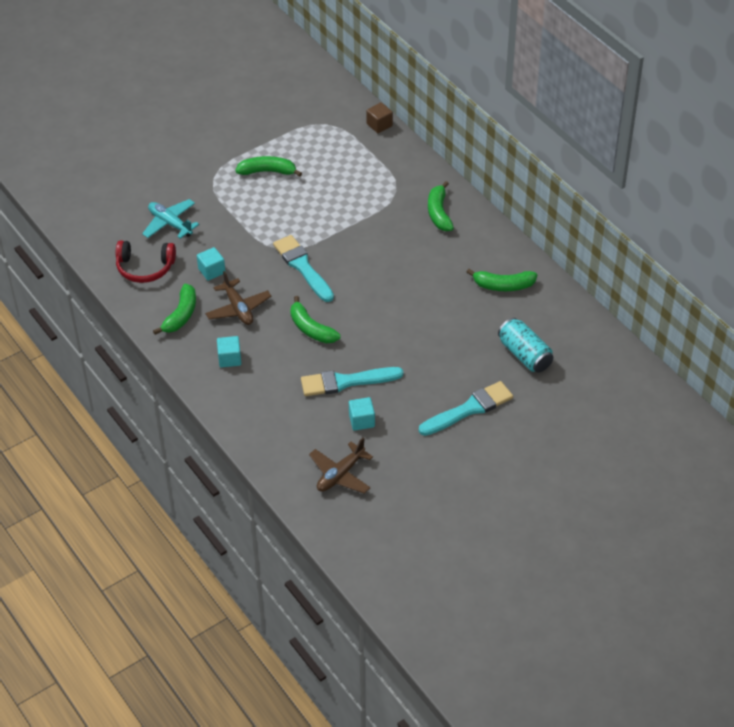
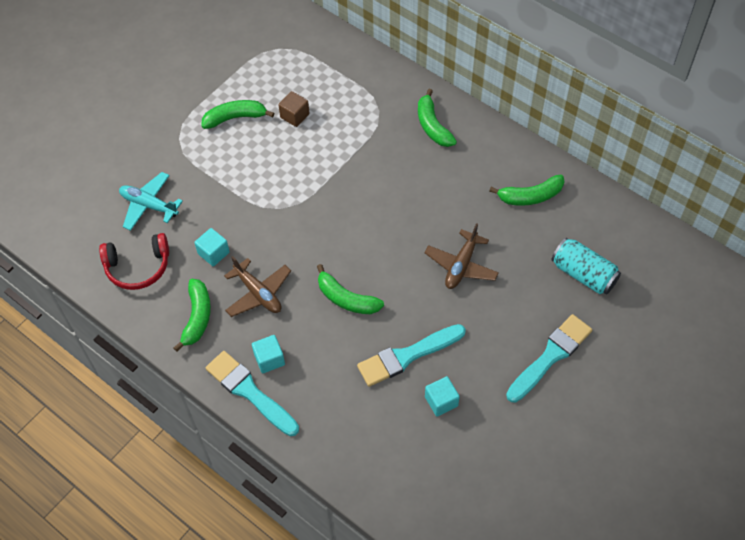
camera: 15 degrees left, 10 degrees up
(303, 267) = (312, 225): turquoise brush -> turquoise brush (250, 392)
(340, 474) = (442, 478): brown plane -> brown plane (461, 265)
(379, 125) = (334, 37): brown cube -> brown cube (294, 116)

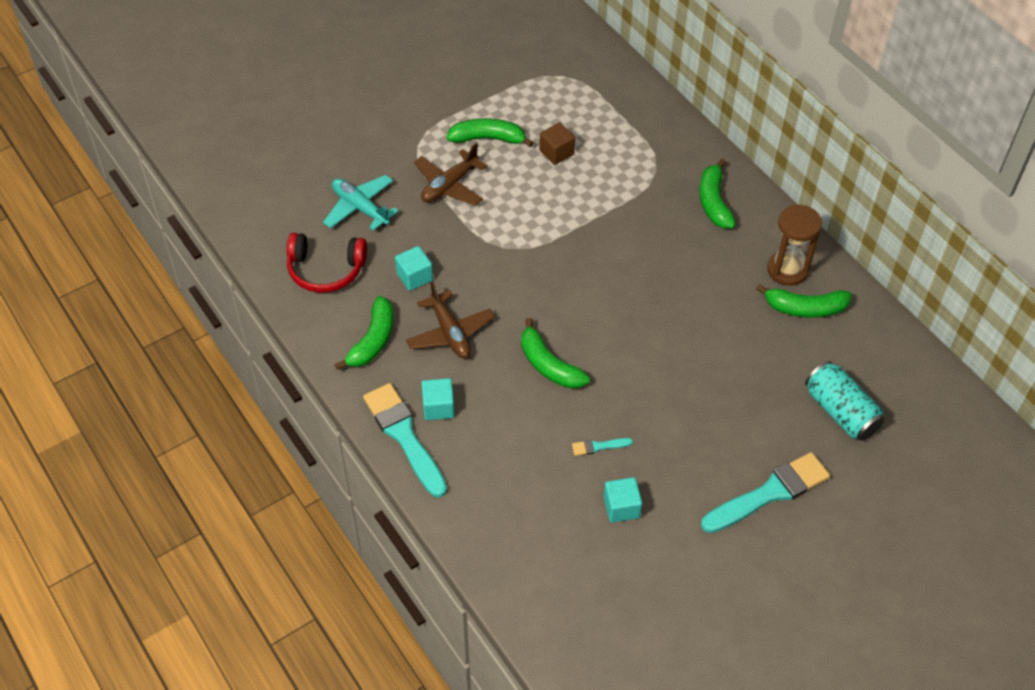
camera: 15 degrees right, 5 degrees down
(407, 356) = (599, 446): turquoise brush -> turquoise brush, size x0.43
(461, 265) = (696, 364): brown plane -> brown plane (449, 185)
(507, 168) = (787, 270): none -> brown hourglass

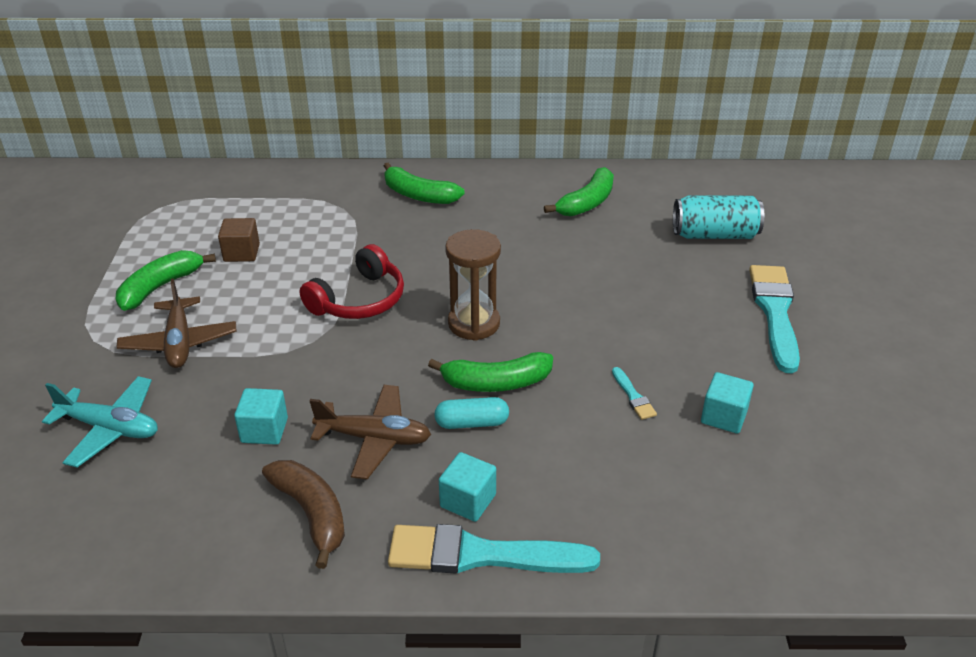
camera: 55 degrees left, 15 degrees down
(326, 270) = (157, 507): red headphones -> red headphones (359, 300)
(360, 208) = (110, 428): turquoise plane -> turquoise plane turned 150 degrees counterclockwise
(373, 340) = (311, 514): green banana -> brown banana
(502, 373) = (472, 423): none -> turquoise capsule
(599, 446) = (633, 396): turquoise brush -> turquoise brush turned 45 degrees counterclockwise
(787, 270) = (536, 193): brown hourglass -> brown hourglass (474, 323)

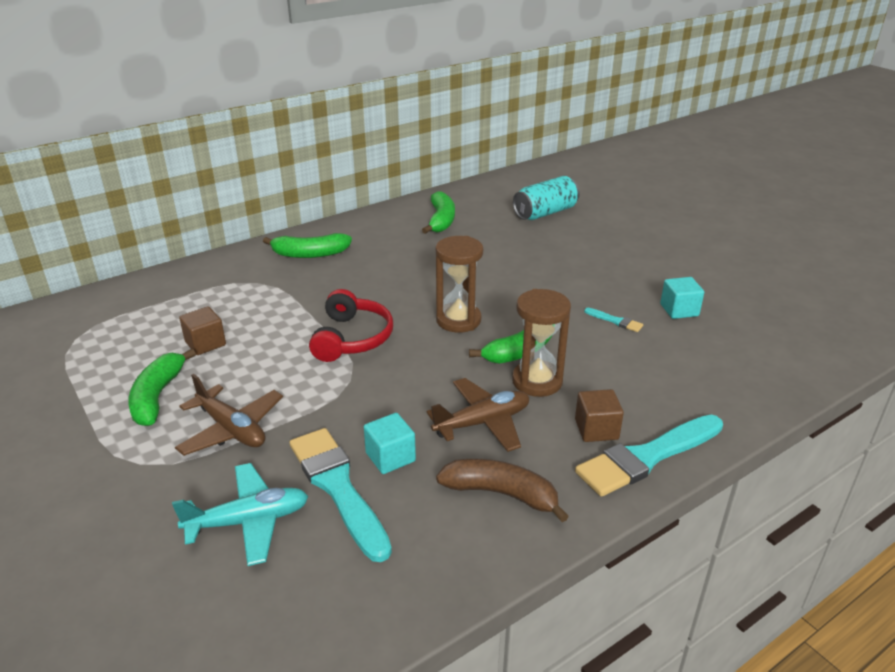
camera: 35 degrees left, 5 degrees down
(468, 501) = (596, 429): turquoise cube -> brown cube
(472, 423) = (537, 381): turquoise capsule -> brown hourglass
(775, 313) = (634, 243): turquoise brush -> turquoise brush (338, 488)

